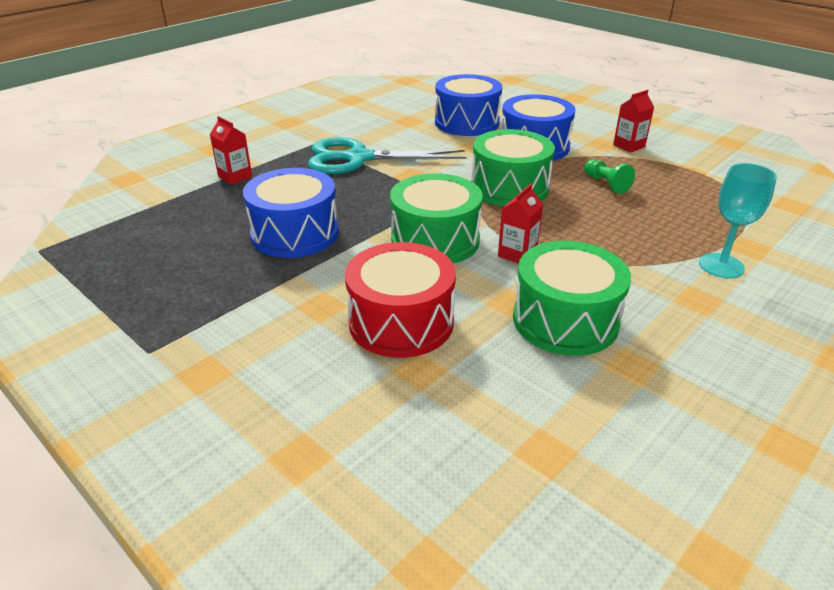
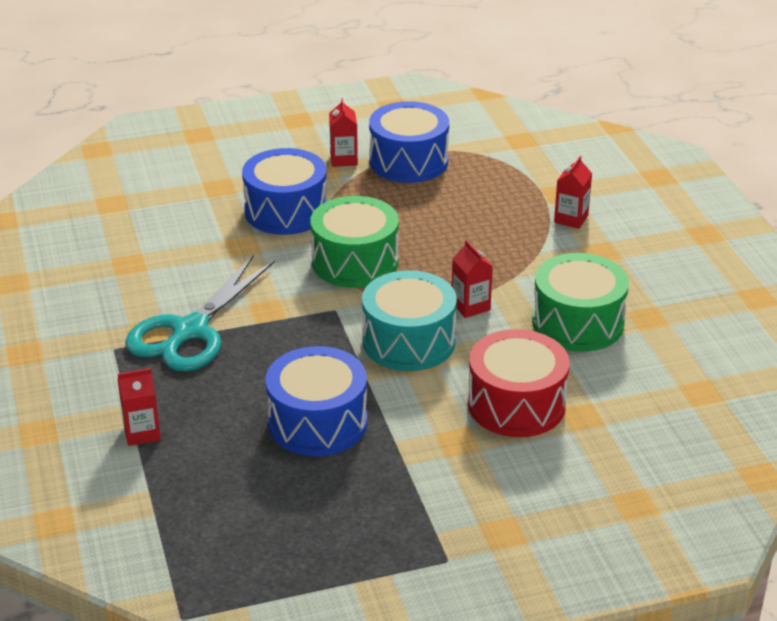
camera: 60 degrees left, 0 degrees up
(435, 240) = (408, 341): green drum -> turquoise drum
(467, 123) = (181, 227): blue drum -> blue drum (408, 161)
(606, 184) = (401, 207): green pawn -> none
(721, 266) = (571, 219): turquoise goblet -> red carton

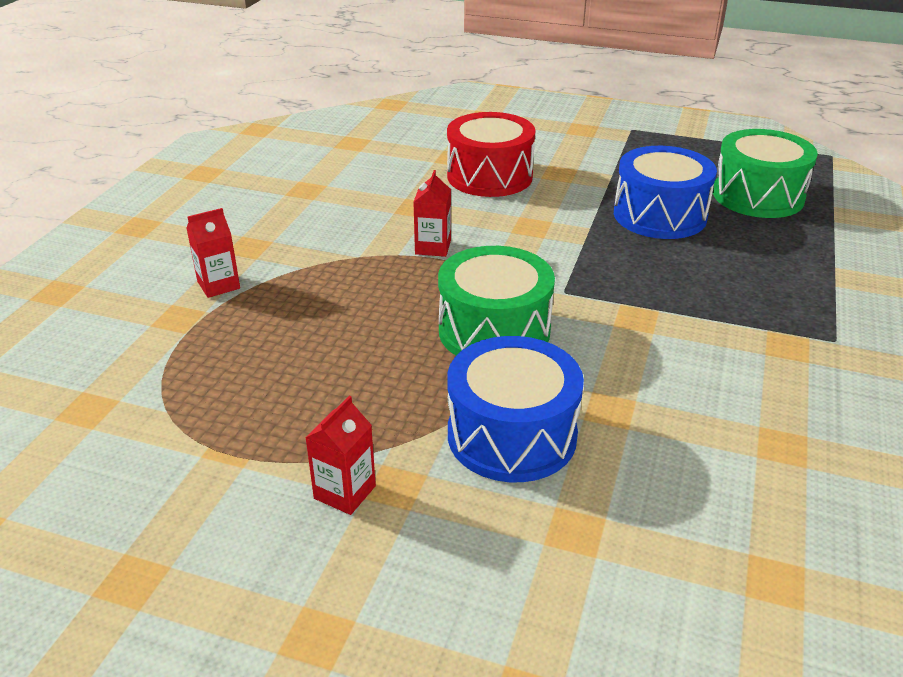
camera: 145 degrees left, 0 degrees up
(142, 433) = (827, 258): red carton -> none
(190, 331) = (736, 327): turquoise scissors -> none
(408, 161) = (267, 443): blue drum -> none
(408, 341) = (523, 241): turquoise drum -> none
(577, 323) = (364, 205): green drum -> green drum (758, 196)

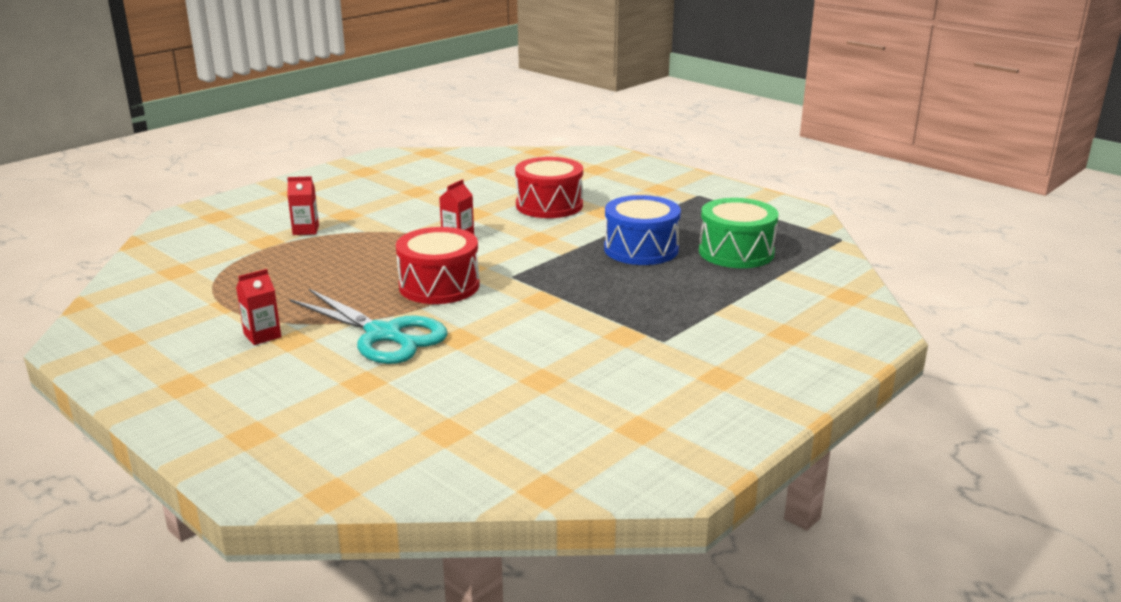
camera: 25 degrees right, 10 degrees down
(494, 331) = (439, 286): green drum -> red drum
(512, 435) = (383, 335): blue drum -> turquoise scissors

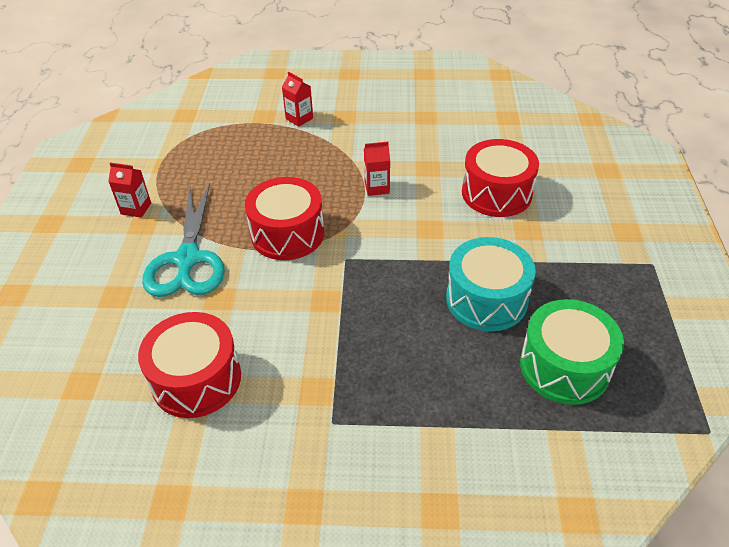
camera: 50 degrees right, 20 degrees up
(532, 377) = (196, 379): none -> red drum
(641, 249) = (486, 299): blue drum -> turquoise drum

